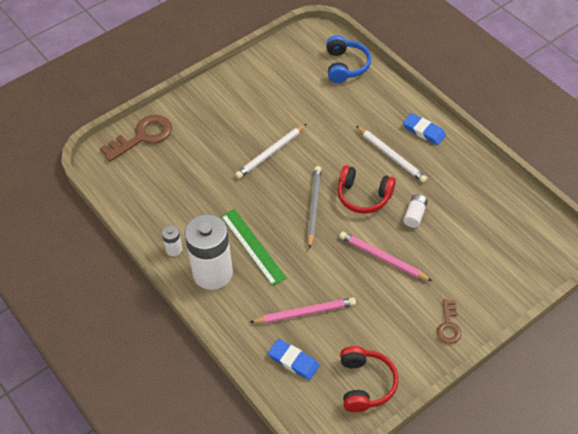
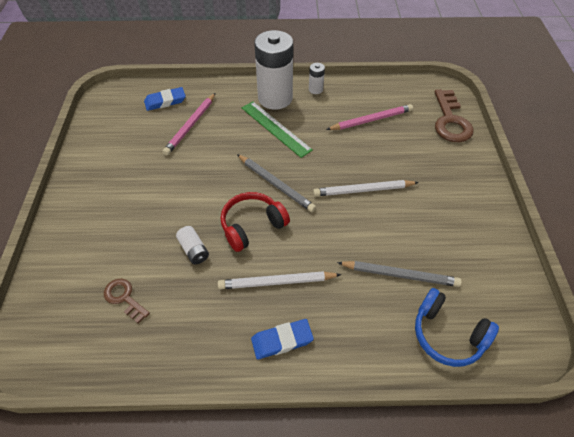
camera: 125 degrees right, 0 degrees up
(252, 246) = (275, 128): green ruler -> green ruler turned 45 degrees clockwise
(271, 153) = (363, 190): white pencil -> white pencil turned 90 degrees counterclockwise
(325, 101) = (400, 275): none -> grey pencil
(365, 384) = (106, 124): red headphones -> none
(383, 258) = (180, 197): pink pencil -> pink pencil (371, 120)
(448, 325) = (81, 197): brown key -> brown key (124, 298)

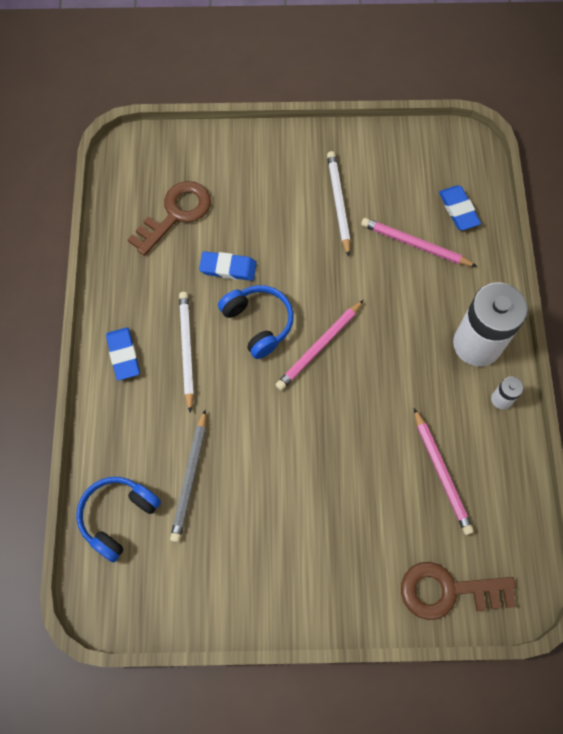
camera: 90 degrees right, 15 degrees up
(124, 298) = (175, 214): brown key -> brown key, size x1.75
(194, 250) = (228, 268): white battery -> blue eraser
(252, 226) = (258, 323): red headphones -> blue headphones
(275, 128) = (416, 345): green ruler -> none
(275, 184) = (319, 347): grey pencil -> pink pencil
(363, 190) = (311, 449): white pencil -> white pencil (338, 203)

